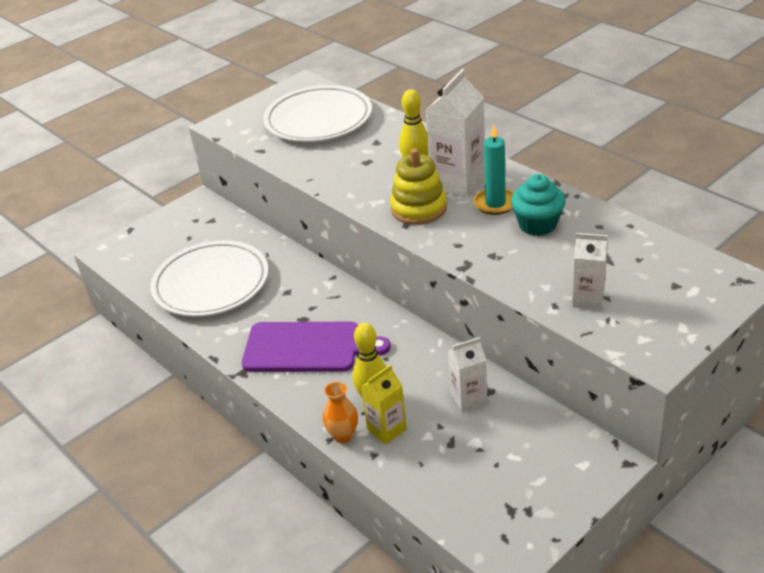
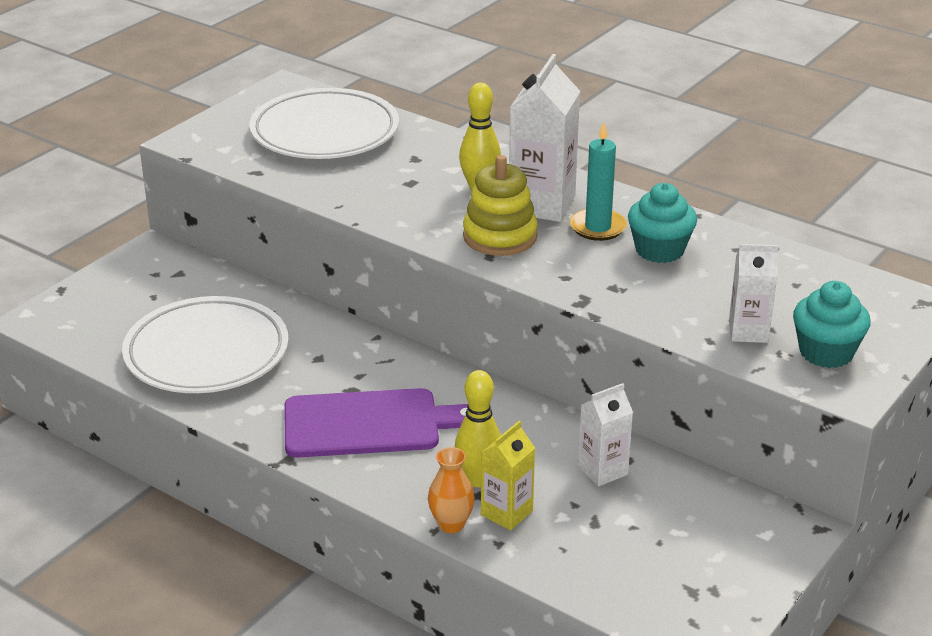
camera: 15 degrees left, 5 degrees down
(646, 321) = (826, 352): none -> turquoise cupcake

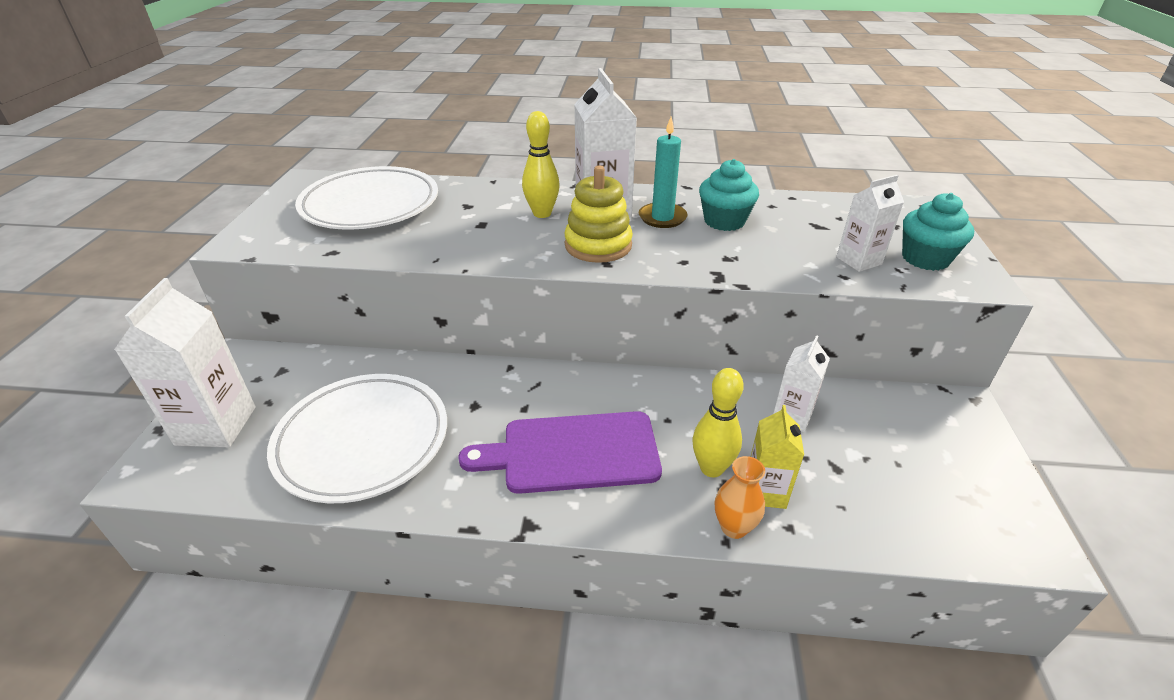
camera: 30 degrees left, 5 degrees up
(104, 301) = (216, 426): none -> white carton
(369, 424) = (572, 452): purple cutting board -> purple cutting board turned 150 degrees counterclockwise

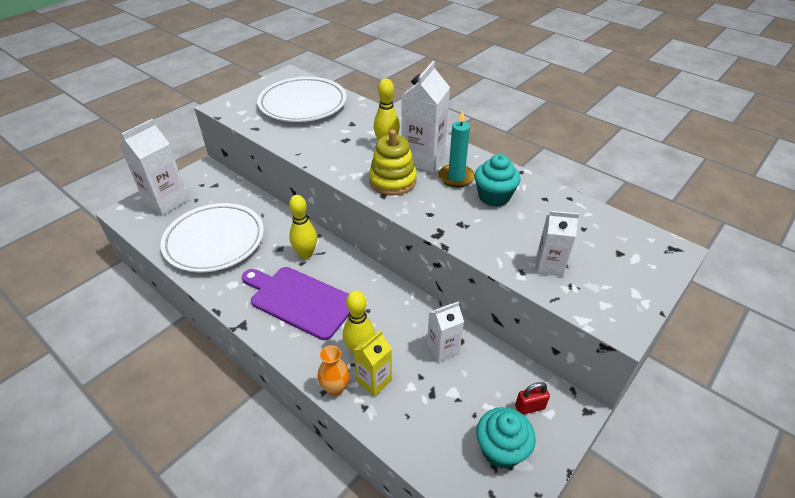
camera: 35 degrees right, 5 degrees up
(518, 395) = (306, 254): none -> yellow bowling pin
(925, 259) = (604, 288): turquoise cupcake -> turquoise cupcake (501, 449)
(931, 425) = (529, 407): none -> red padlock

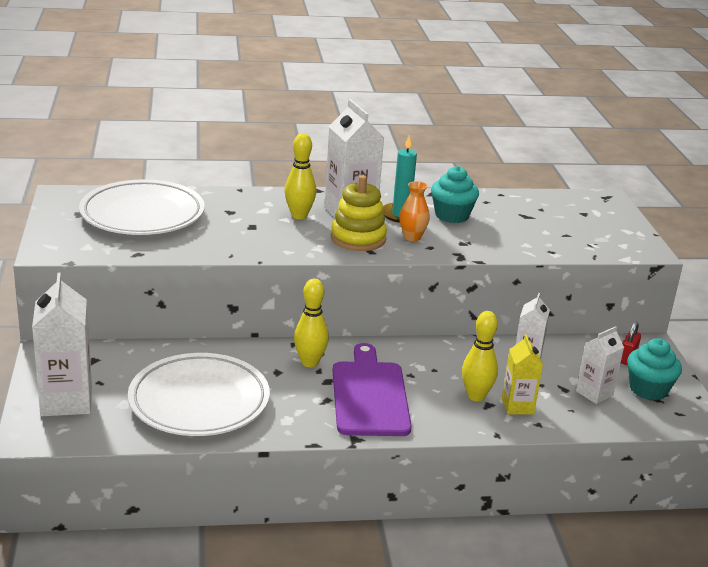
camera: 50 degrees left, 15 degrees down
(299, 300) = (369, 395): purple cutting board -> purple cutting board turned 105 degrees clockwise
(335, 388) = (500, 427): orange vase -> orange vase (412, 237)
(549, 266) = (560, 240): white carton -> white carton (594, 393)

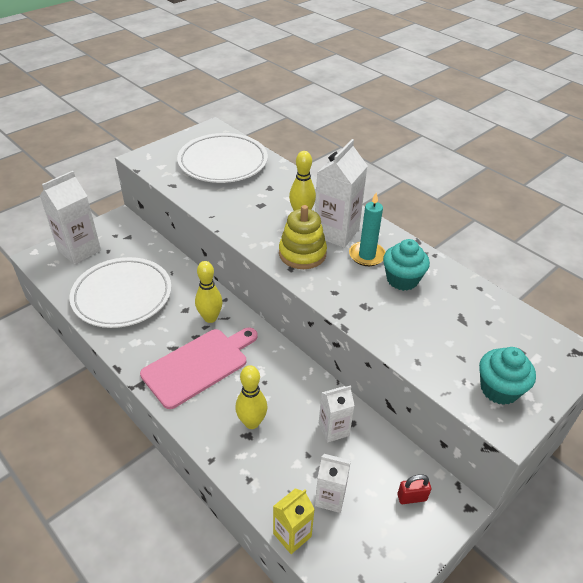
camera: 55 degrees right, 15 degrees up
(369, 395) = (198, 365): purple cutting board -> pink cutting board
(412, 237) = (338, 276): orange vase -> none
(517, 406) = (261, 454): yellow carton -> yellow carton (292, 535)
(648, 389) = (377, 536): turquoise cupcake -> turquoise cupcake (499, 389)

